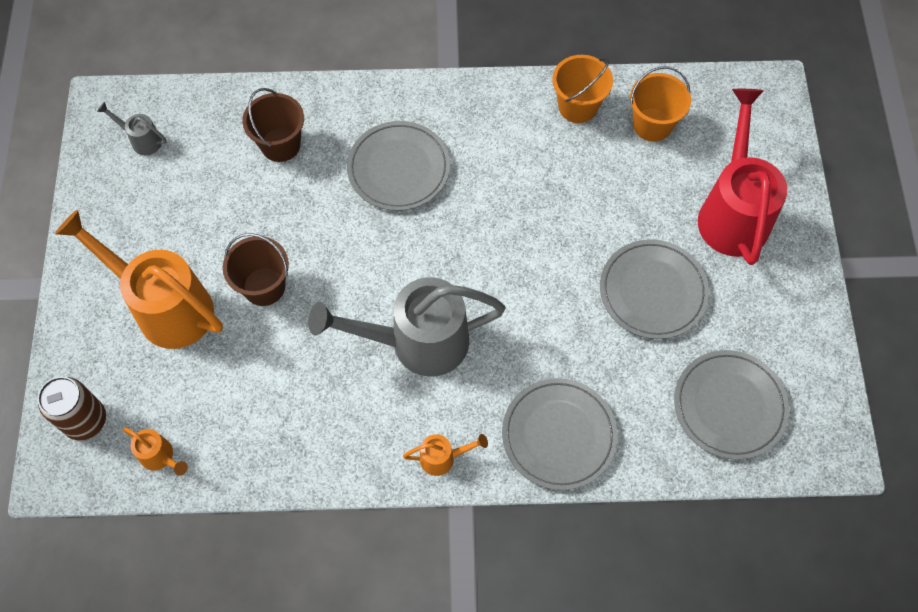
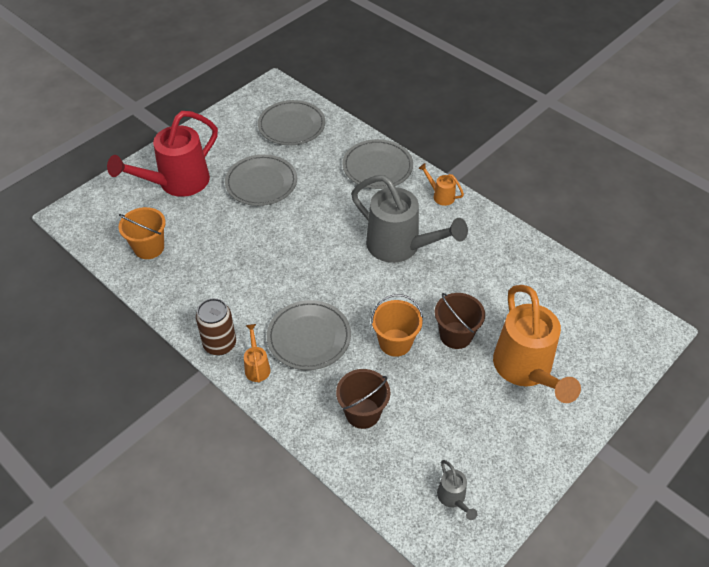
camera: 135 degrees left, 15 degrees down
(85, 420) = (621, 344): brown can -> brown can (220, 344)
(160, 457) = (588, 296): orange watering can -> orange watering can (257, 367)
(577, 106) = (170, 288): orange bucket -> orange bucket (395, 342)

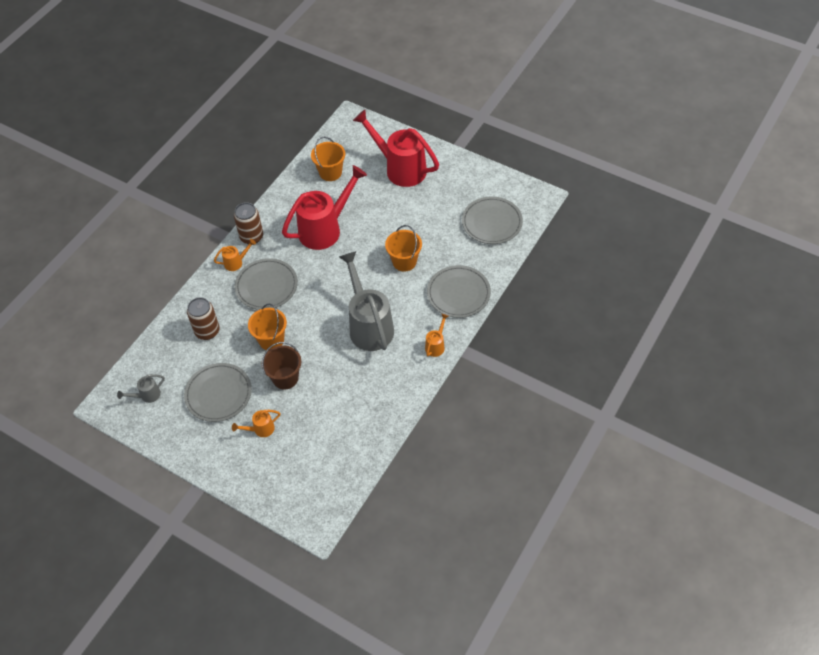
camera: 80 degrees right, 5 degrees up
(240, 266) = (325, 229): none -> red watering can
(261, 183) = (416, 219): grey plate -> grey plate (218, 394)
(318, 202) = (404, 261): none -> orange bucket
(362, 413) = (207, 331): brown bucket -> brown can
(400, 246) = (369, 326): grey watering can -> grey watering can turned 135 degrees clockwise
(526, 369) = (261, 429): orange watering can -> orange watering can, size x0.43

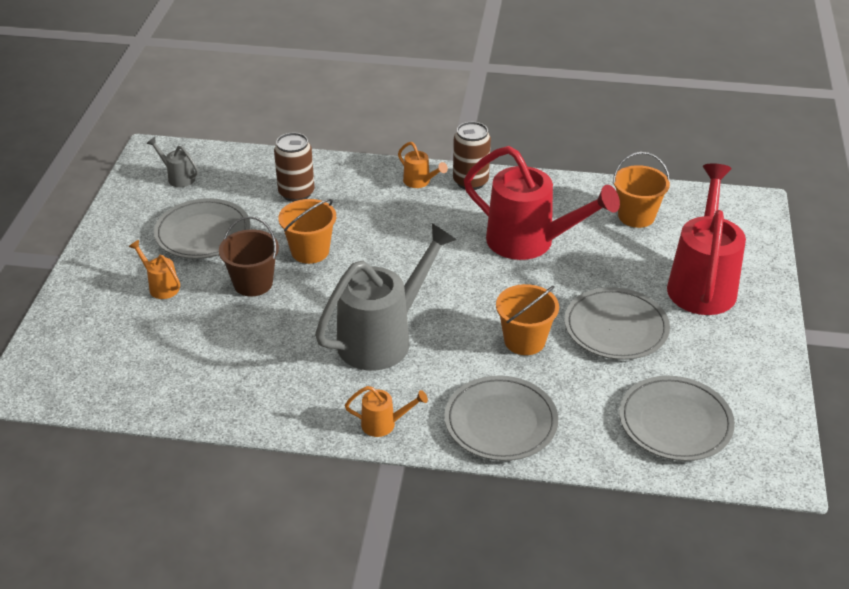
camera: 65 degrees right, 15 degrees down
(266, 286) = (396, 220): grey plate -> grey plate (616, 328)

